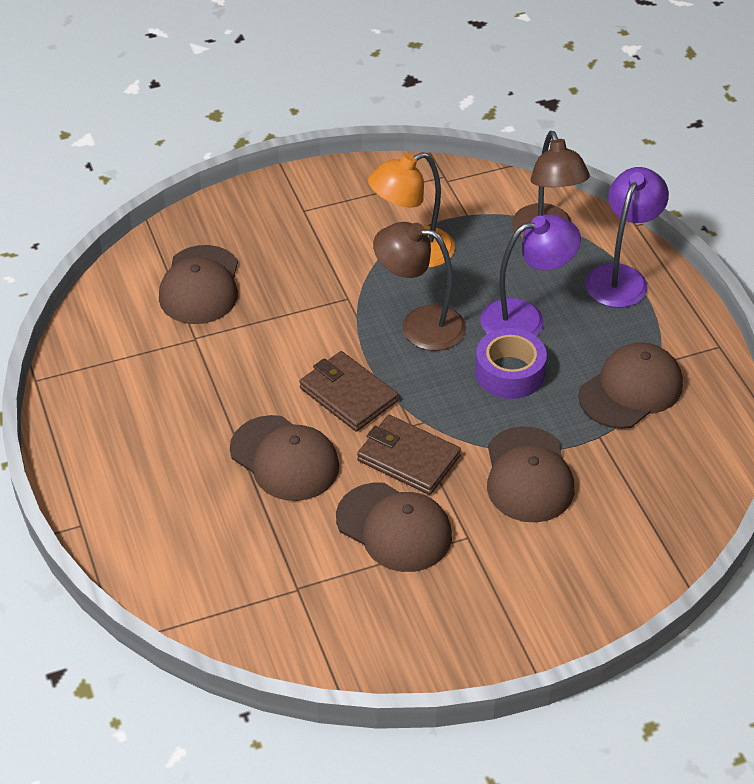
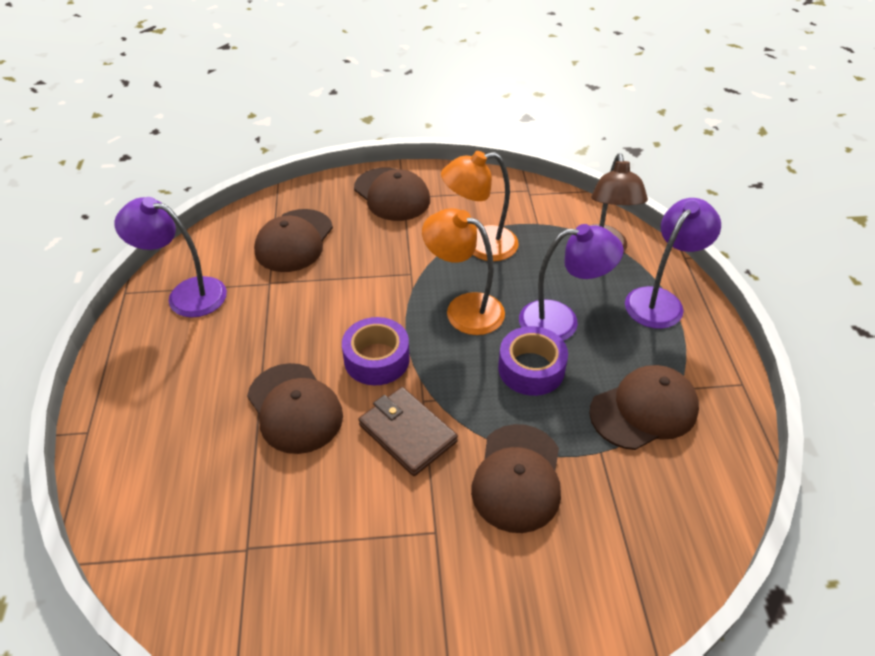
camera: 15 degrees right, 0 degrees up
(107, 368) = (186, 294): none -> purple lamp
(348, 395) = (376, 359): brown wallet -> purple tape
(394, 528) = (366, 504): brown cap -> brown cap (392, 194)
(420, 325) = (464, 309): brown lamp -> orange lamp

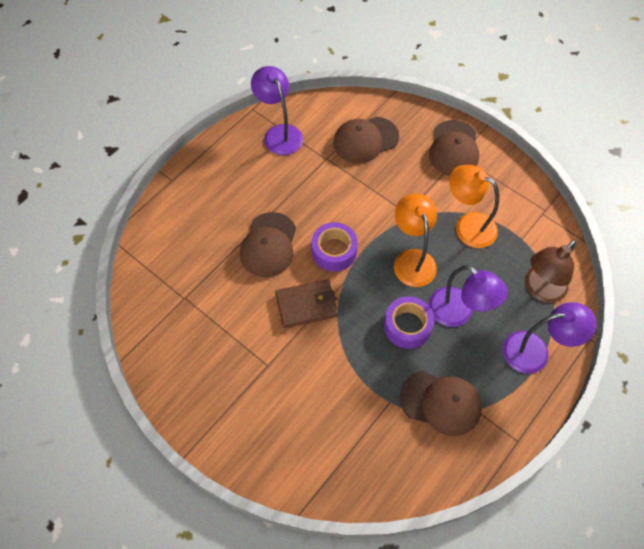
camera: 45 degrees right, 15 degrees up
(407, 433) = (306, 305): brown wallet -> brown wallet turned 75 degrees clockwise
(517, 478) = (333, 376): brown cap -> none

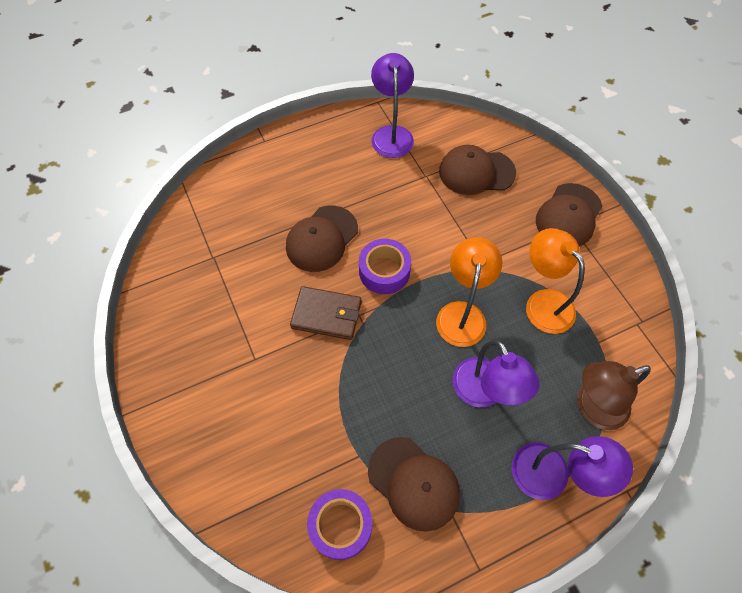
camera: 25 degrees right, 0 degrees up
(407, 326) = (420, 382): purple tape -> purple tape (340, 525)

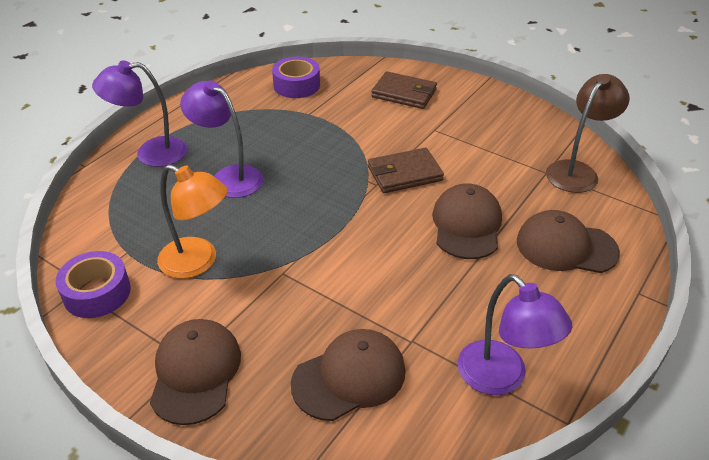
camera: 150 degrees right, 20 degrees down
(236, 436) = (404, 93): none -> brown wallet
(384, 271) = (380, 224): purple tape -> purple tape (97, 293)
(414, 483) = (258, 116): brown cap -> brown cap (566, 247)
(462, 314) = (279, 221): orange lamp -> none
(592, 408) = (124, 202): brown lamp -> brown lamp (577, 171)

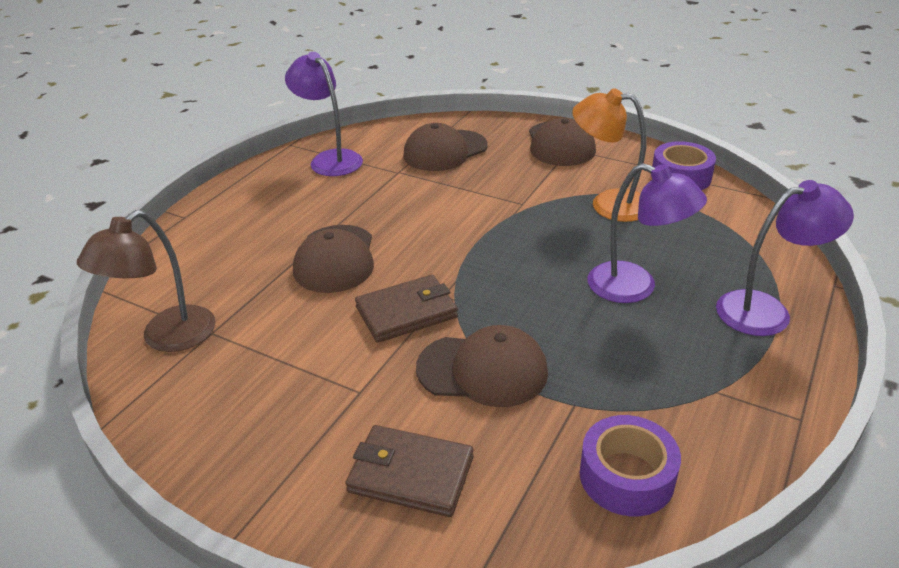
camera: 175 degrees right, 5 degrees down
(566, 247) = (233, 247): brown cap -> brown cap (483, 370)

